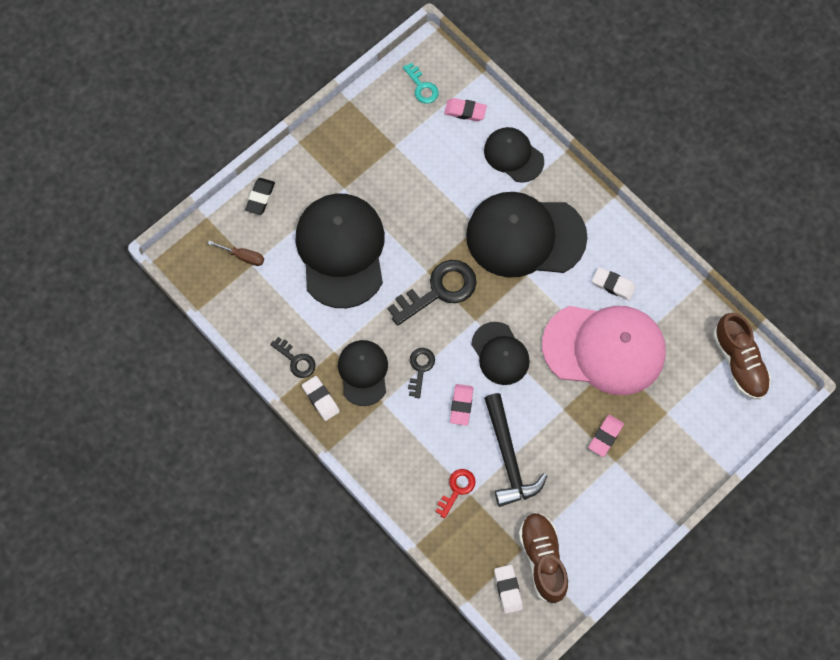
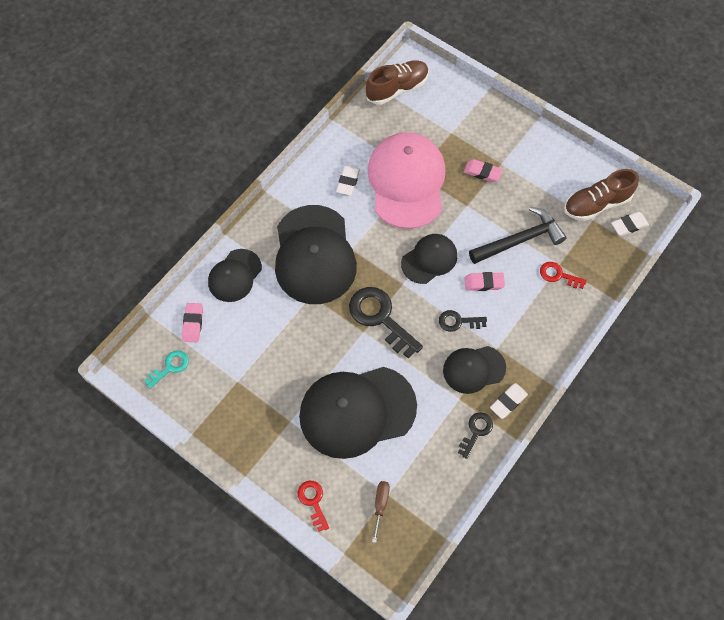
camera: 100 degrees left, 5 degrees down
(260, 197) = (313, 501): black eraser -> red key

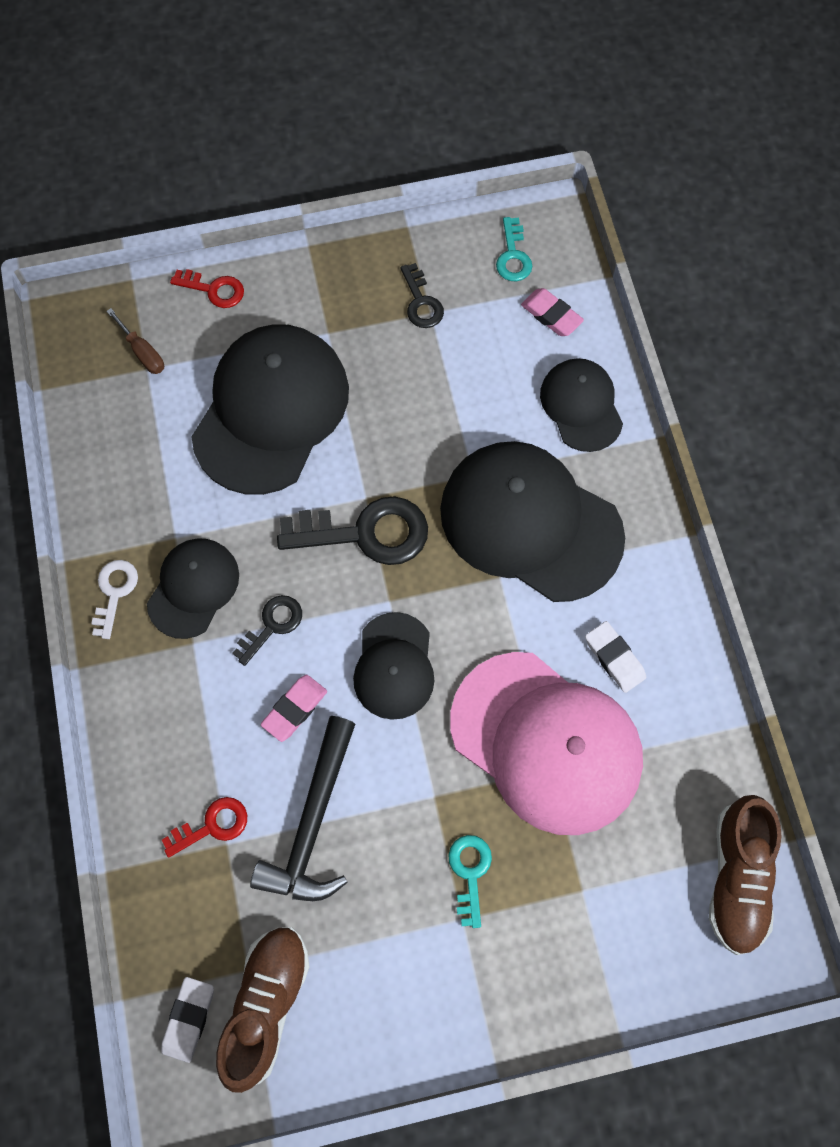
camera: 130 degrees right, 5 degrees up
(476, 431) = (118, 522): black key -> black key (421, 302)
(482, 172) = (470, 873): pink eraser -> turquoise key
(508, 402) = (115, 592): white eraser -> white key

